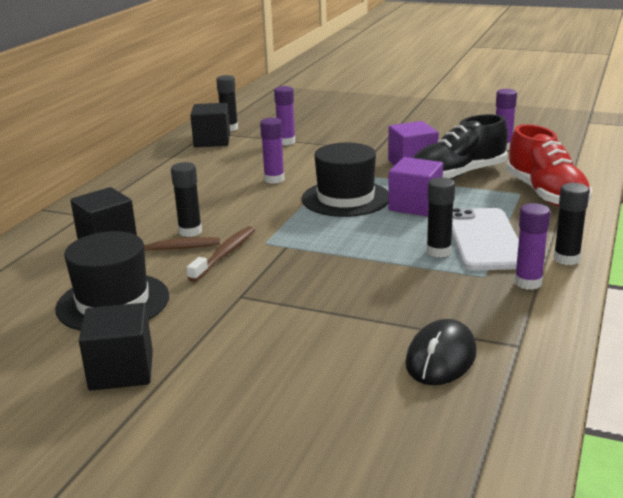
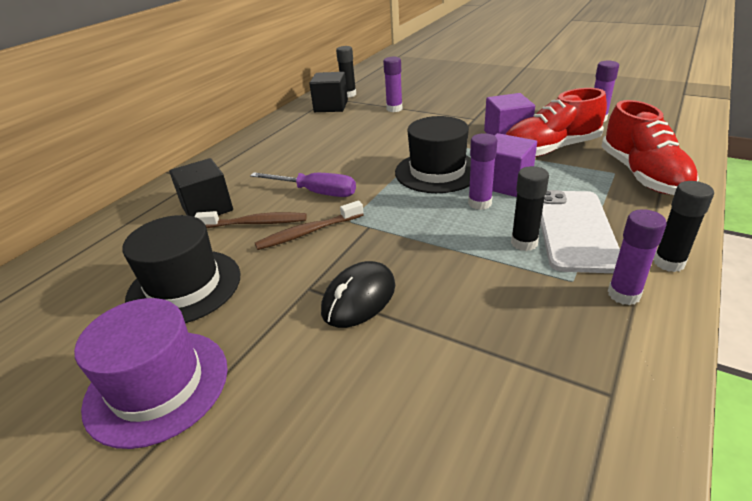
camera: 10 degrees right, 10 degrees up
(121, 370) = (157, 385): black cube -> purple hat
(190, 232) = (283, 203): black glue stick -> none
(222, 221) = (316, 192): none -> purple screwdriver
(225, 254) = (308, 232): brown toothbrush -> brown toothbrush turned 150 degrees counterclockwise
(274, 179) = (375, 148): purple glue stick -> purple glue stick (479, 203)
(441, 358) = (513, 407): black mouse -> black mouse (359, 298)
(457, 175) = (550, 149): black shoe -> red shoe

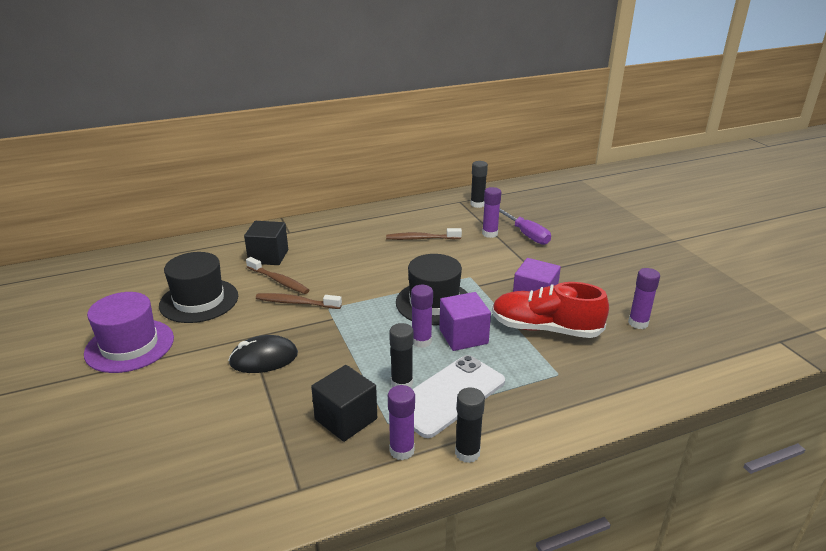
camera: 35 degrees right, 5 degrees down
(316, 192) = (338, 277): purple screwdriver -> purple screwdriver (525, 234)
(331, 106) = (448, 210): black cube -> black cube (346, 419)
(343, 133) = (421, 238): none -> brown toothbrush
(642, 175) = (576, 388): red shoe -> none

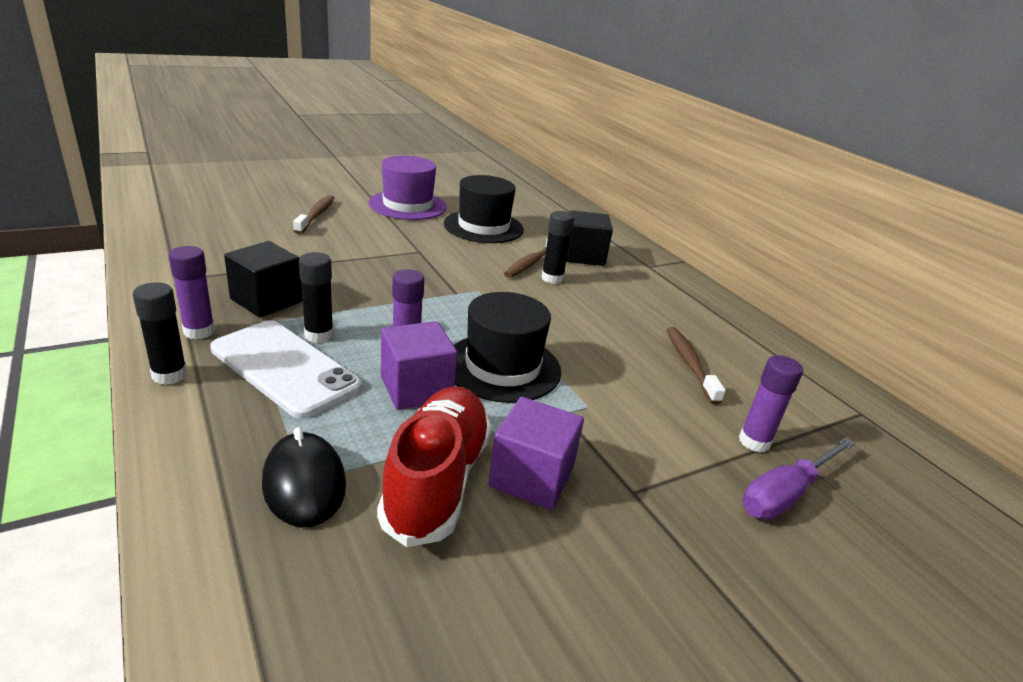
camera: 80 degrees right, 0 degrees up
(264, 358) = (381, 258): black mouse -> black mouse (304, 483)
(296, 303) = (487, 272): brown toothbrush -> brown toothbrush (316, 215)
(477, 204) = (868, 435): black glue stick -> black glue stick (552, 278)
(638, 323) = (462, 642): purple glue stick -> none

